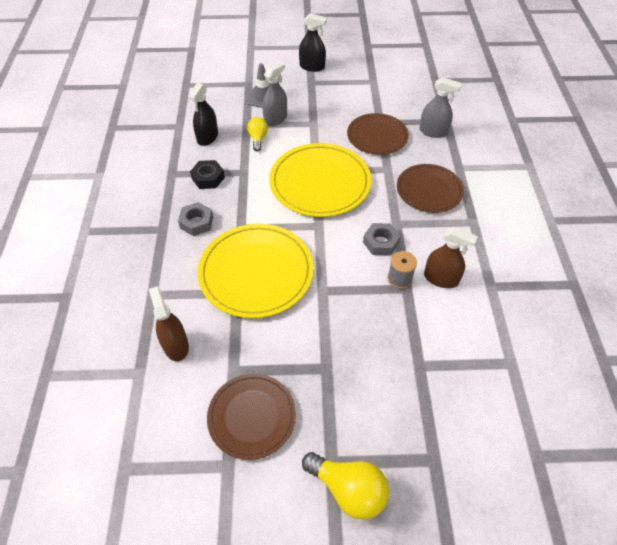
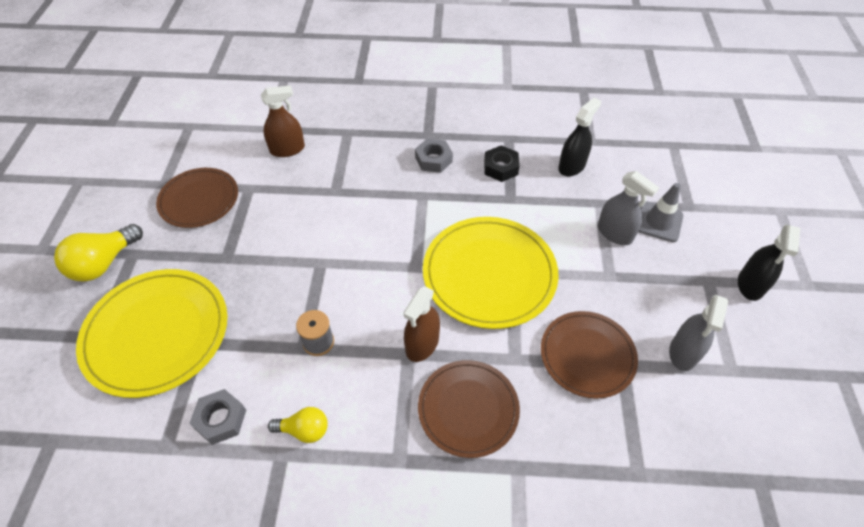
camera: 95 degrees right, 0 degrees up
(207, 137) = (571, 166): black spray bottle -> black spray bottle turned 105 degrees clockwise
(256, 272) = (357, 206): yellow plate -> yellow plate (156, 333)
(258, 139) = (572, 213): yellow light bulb -> yellow light bulb (304, 430)
(380, 242) = (378, 330): grey nut -> grey nut (220, 419)
(433, 131) = (605, 444): grey spray bottle -> grey spray bottle (683, 352)
(441, 278) = (308, 391): brown spray bottle -> brown spray bottle (422, 344)

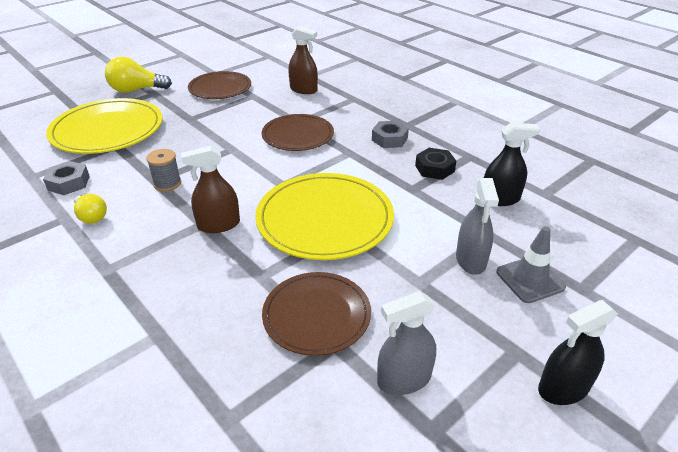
camera: 45 degrees right, 15 degrees down
(468, 409) = (186, 278): brown plate -> brown plate (298, 135)

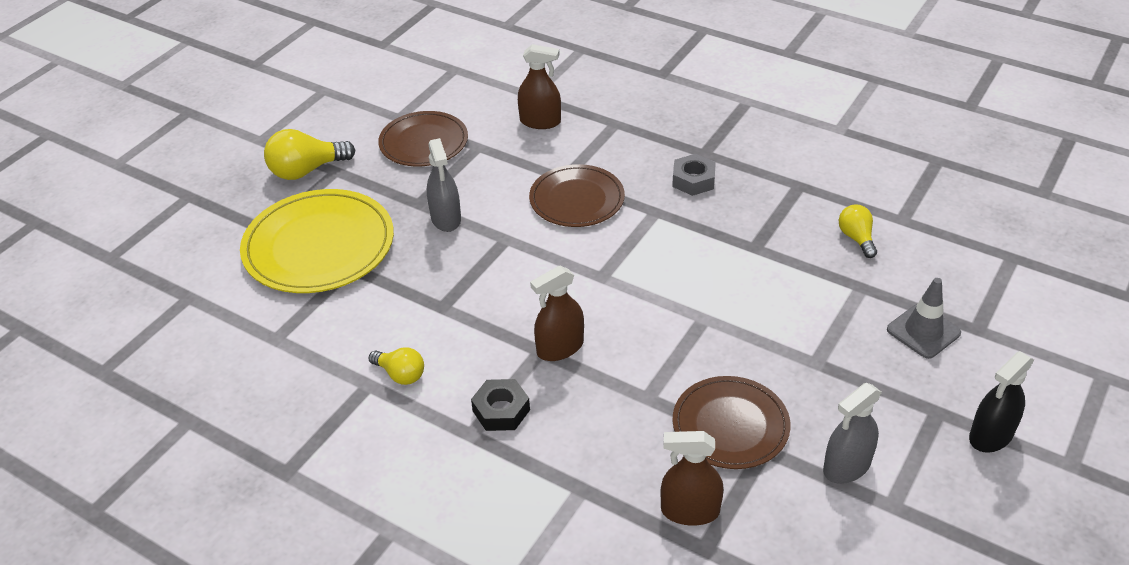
camera: 15 degrees left, 5 degrees up
(69, 183) = (333, 336): grey nut -> none
(167, 183) = (459, 308): grey spool -> none
(236, 380) = (690, 511): none -> brown spray bottle
(325, 219) = (676, 311): yellow plate -> none
(434, 168) = (767, 212): black nut -> black nut (501, 410)
(471, 260) = (856, 323): grey spray bottle -> grey spray bottle (446, 218)
(500, 199) = (856, 238): black spray bottle -> yellow light bulb

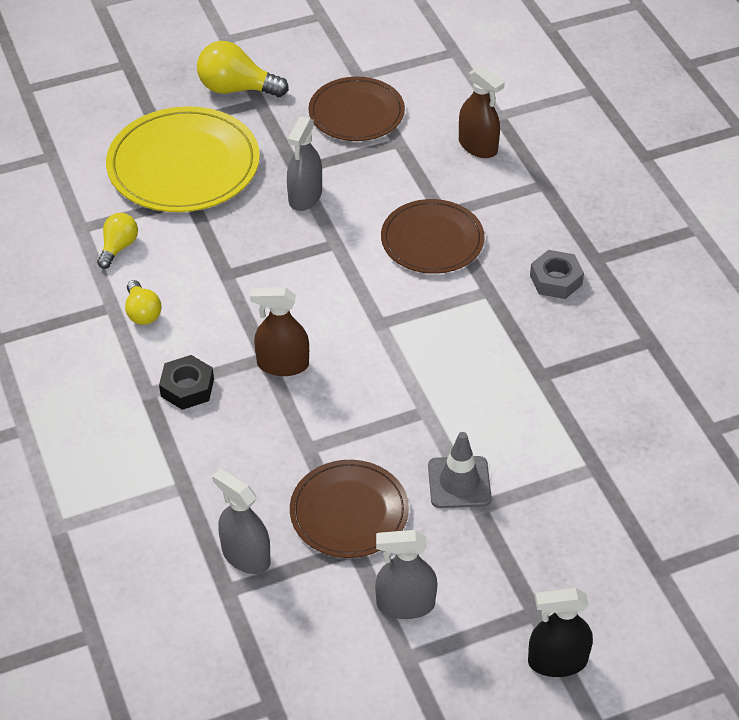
camera: 35 degrees right, 5 degrees up
(690, 511) = (246, 556): brown spray bottle -> grey spray bottle
(856, 238) = (645, 421): yellow light bulb -> yellow light bulb (118, 247)
(923, 331) = (605, 540): grey traffic cone -> grey traffic cone (459, 482)

